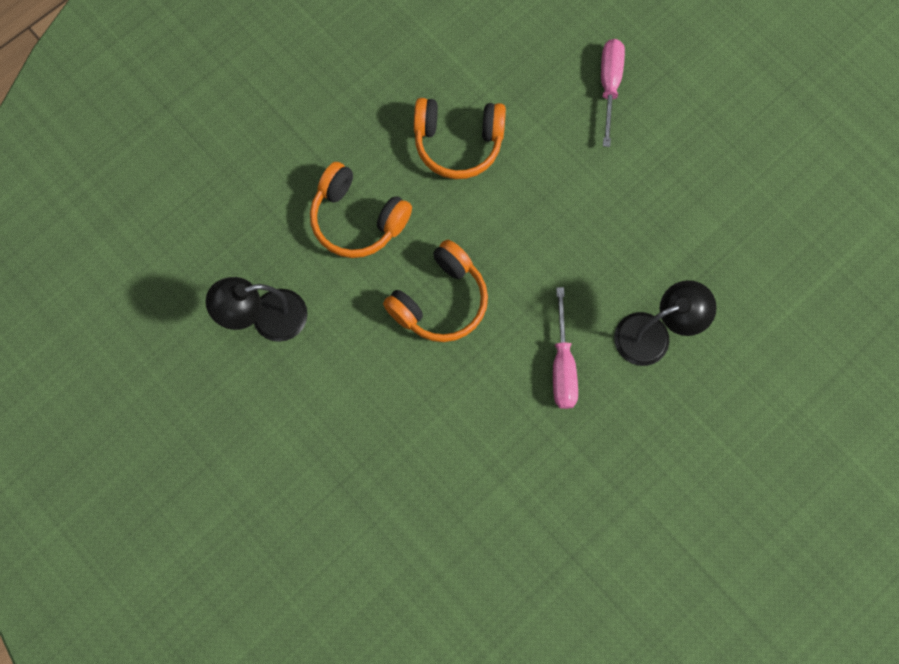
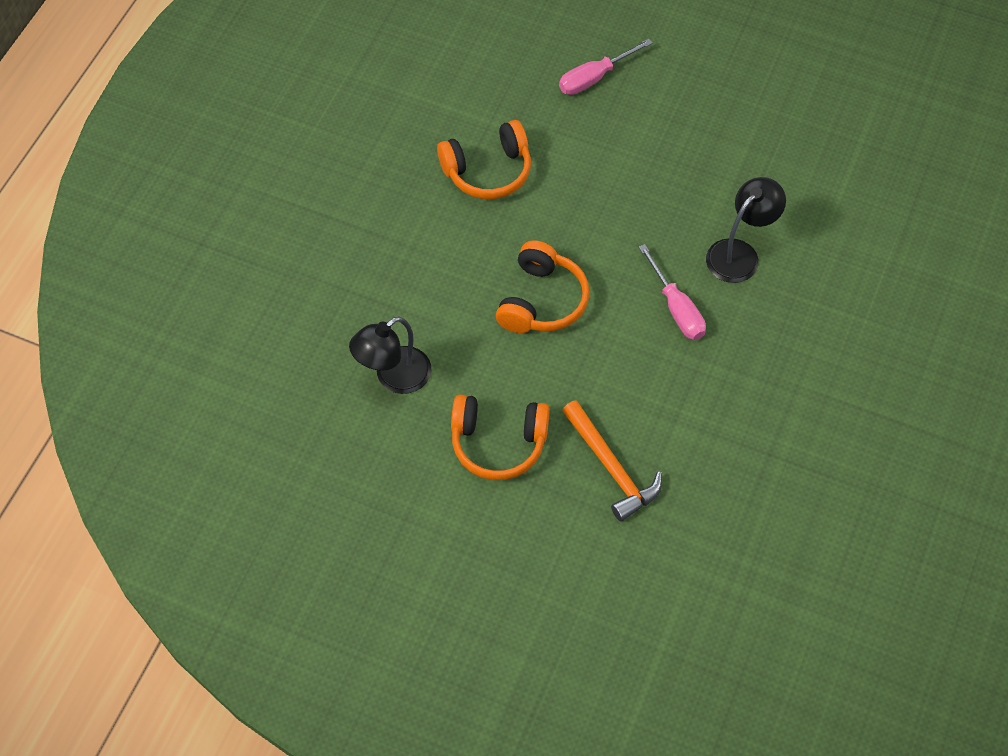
camera: 25 degrees left, 15 degrees down
(357, 219) = (432, 265): orange headphones -> orange headphones (498, 442)
(417, 502) = (611, 468): none -> orange hammer
(609, 86) = (594, 78): pink screwdriver -> pink screwdriver turned 105 degrees counterclockwise

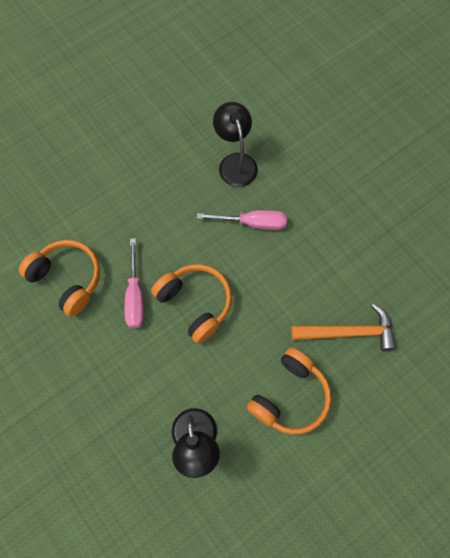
camera: 60 degrees left, 10 degrees up
(488, 171) = (67, 279): orange headphones -> orange headphones turned 60 degrees counterclockwise
(594, 78) = (41, 168): pink screwdriver -> pink screwdriver (135, 296)

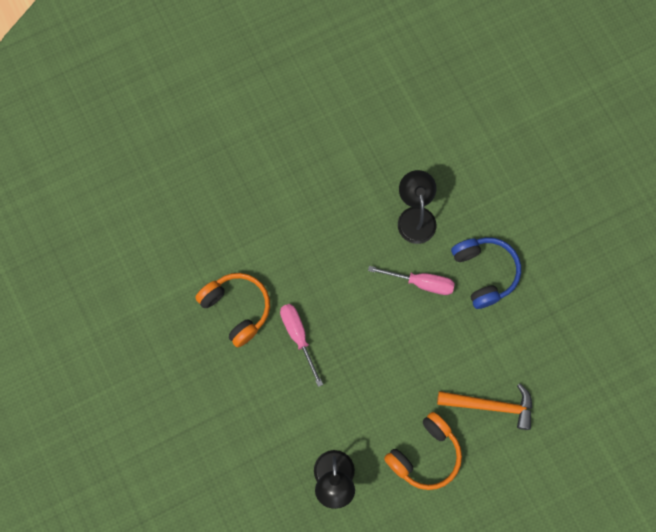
camera: 10 degrees right, 5 degrees up
(135, 296) = (298, 336): pink screwdriver -> pink screwdriver turned 150 degrees clockwise
(195, 303) = (353, 353): orange headphones -> none
(313, 203) = (484, 273): none -> blue headphones

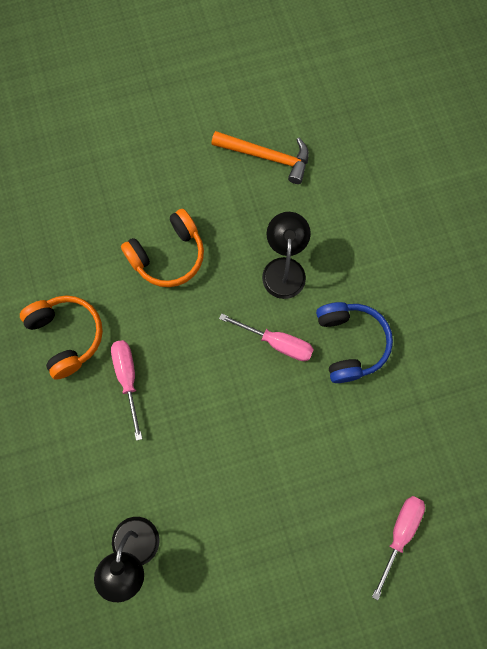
camera: 10 degrees right, 0 degrees up
(425, 455) = (244, 542): orange headphones -> orange headphones (168, 255)
(491, 406) = (331, 497): orange hammer -> orange hammer (267, 157)
(554, 425) = (399, 534): none -> pink screwdriver

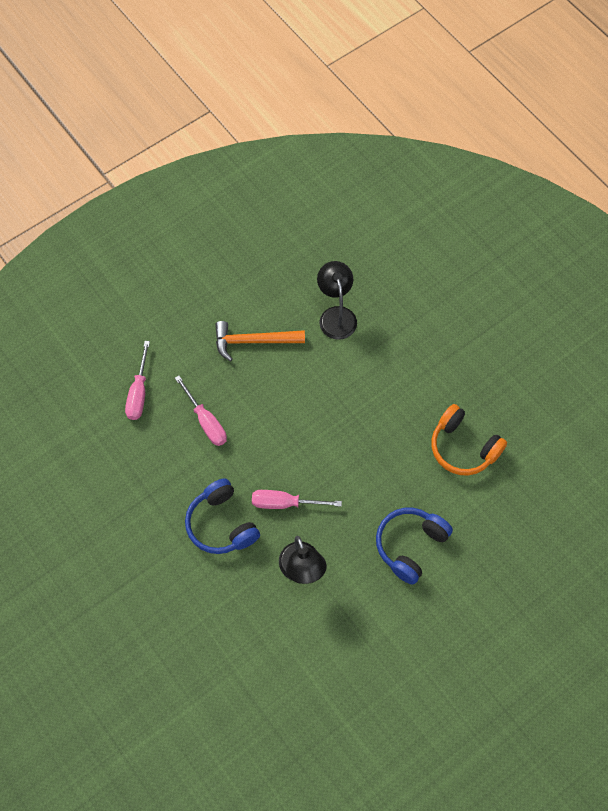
camera: 160 degrees right, 10 degrees down
(128, 379) = (397, 432): pink screwdriver -> pink screwdriver (206, 421)
(168, 255) = (410, 546): orange headphones -> blue headphones
(267, 157) = (358, 676): orange hammer -> orange hammer (253, 341)

